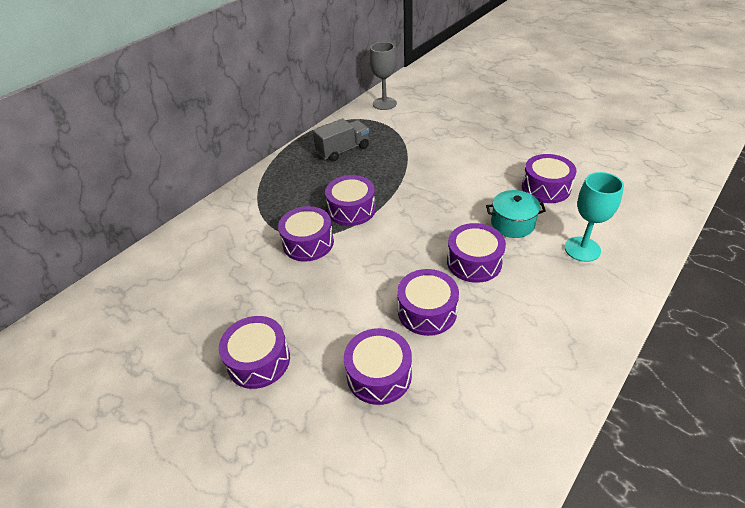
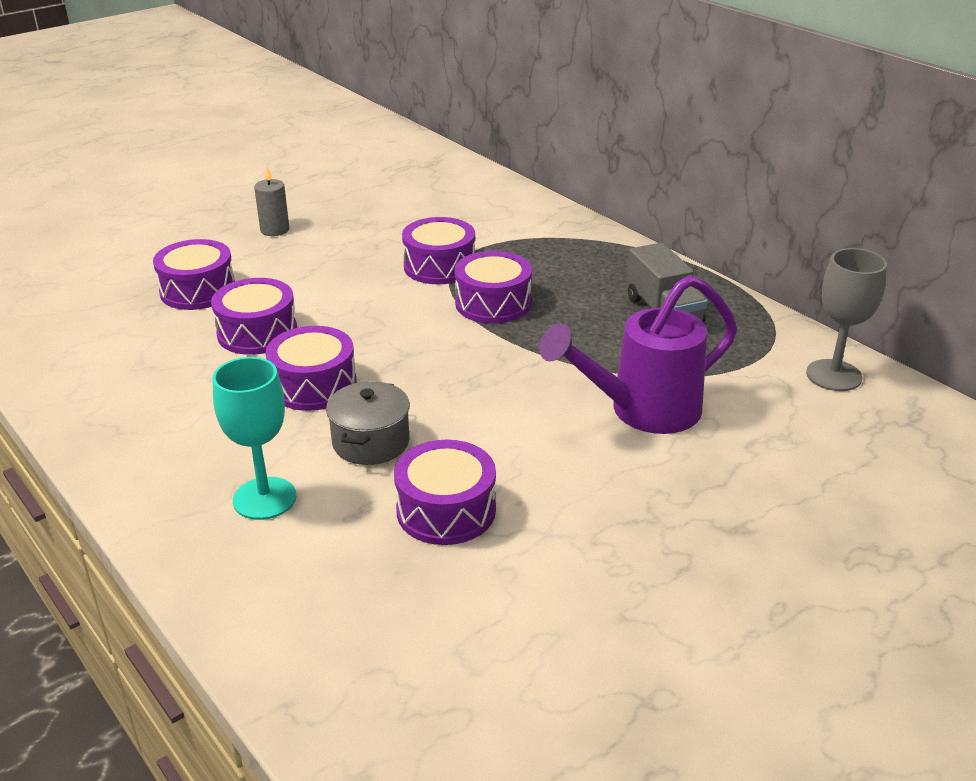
camera: 100 degrees right, 10 degrees down
(258, 360) = (275, 230): purple drum -> grey candle
(437, 146) = (641, 411): none -> purple watering can
(512, 224) = (371, 442): turquoise pot -> grey pot

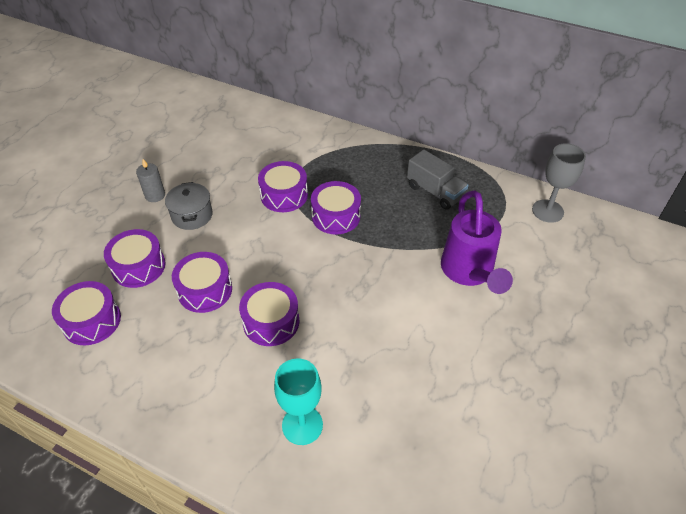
camera: 25 degrees left, 15 degrees up
(371, 442) = (336, 354): grey pot -> grey pot (192, 215)
(446, 510) = (412, 390): purple drum -> purple drum (92, 321)
(641, 411) = (469, 273): purple watering can -> purple watering can turned 45 degrees counterclockwise

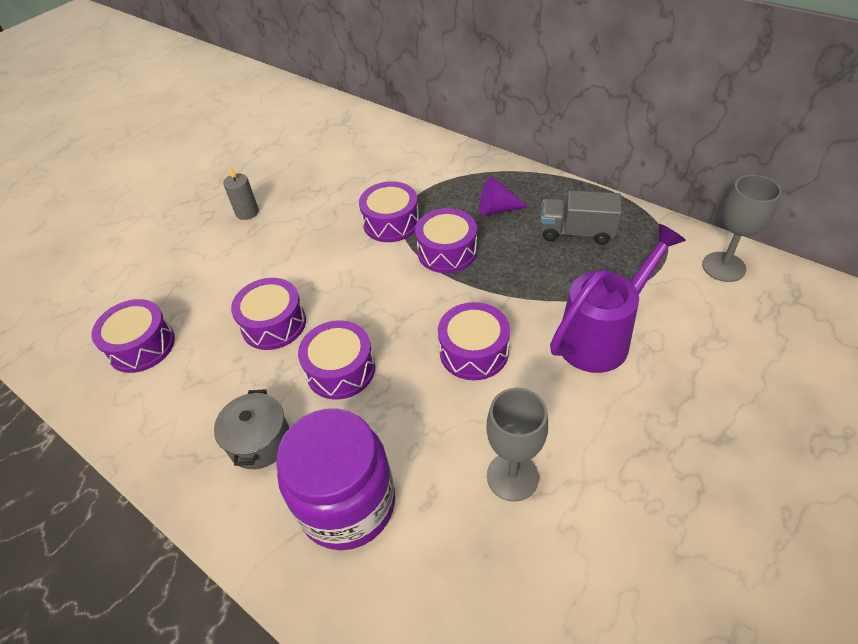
camera: 15 degrees right, 0 degrees up
(138, 266) = (208, 290): purple drum -> purple drum (474, 351)
(192, 215) = (281, 237): grey pot -> grey pot (259, 441)
(302, 425) = (347, 504): turquoise goblet -> purple jar
(369, 177) = (497, 209): none -> purple cone
(423, 387) = (512, 476): none -> grey goblet
(435, 192) = (576, 232): grey truck -> grey truck turned 135 degrees clockwise
(469, 273) = (602, 336): purple watering can -> purple watering can turned 135 degrees counterclockwise

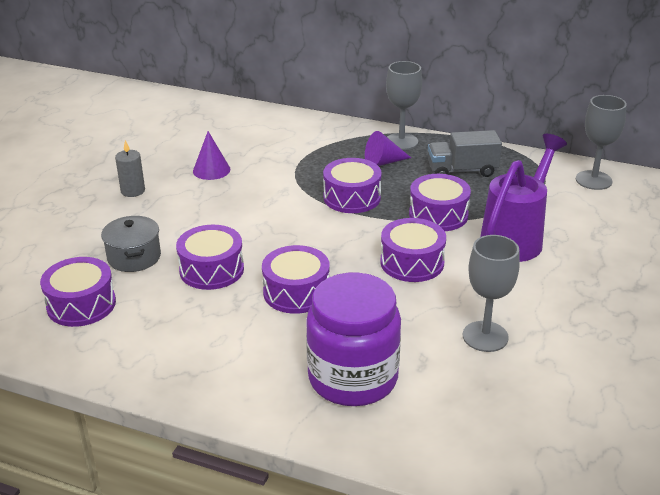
camera: 20 degrees left, 15 degrees down
(259, 441) = (247, 352): grey pot -> grey pot (134, 257)
(327, 196) = (211, 170): none -> purple cone
(391, 222) = (287, 183): purple drum -> purple drum (438, 215)
(527, 184) = (401, 142): none -> grey goblet

